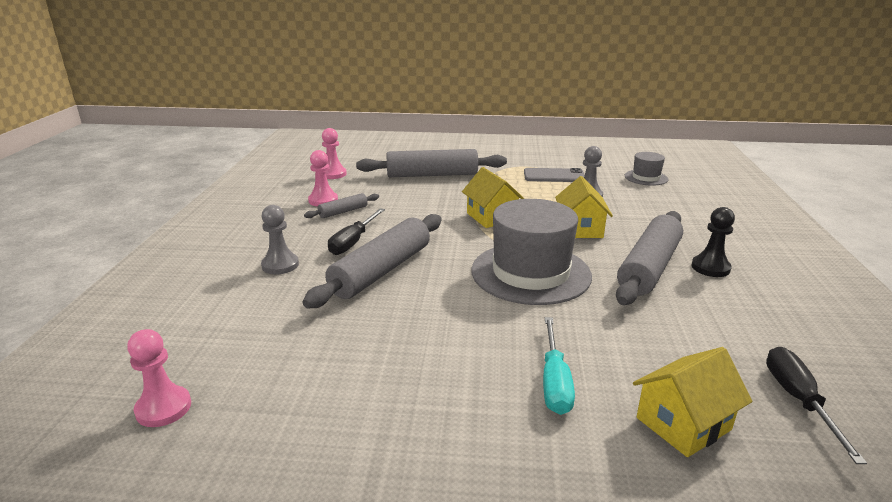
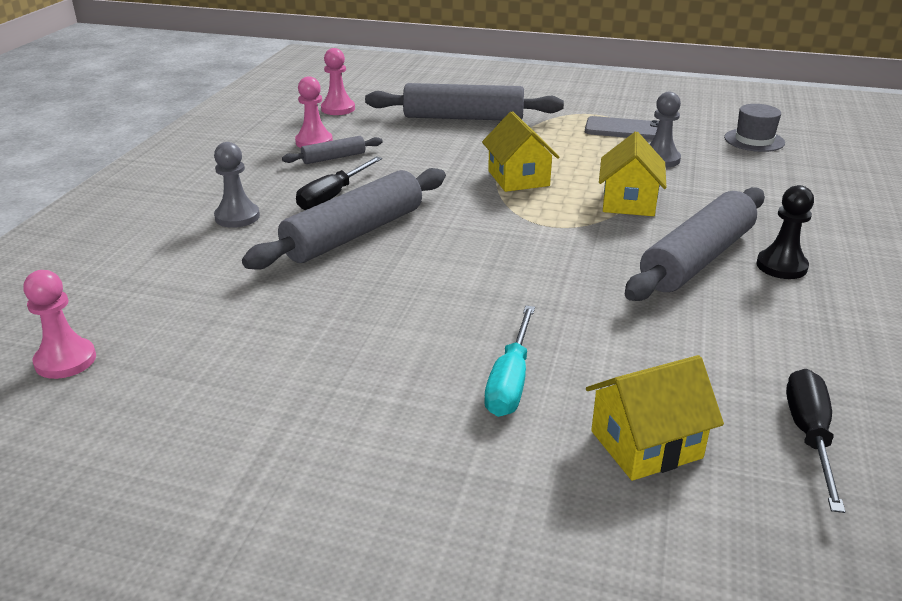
camera: 10 degrees right, 5 degrees up
(530, 273) = (538, 252): grey hat -> none

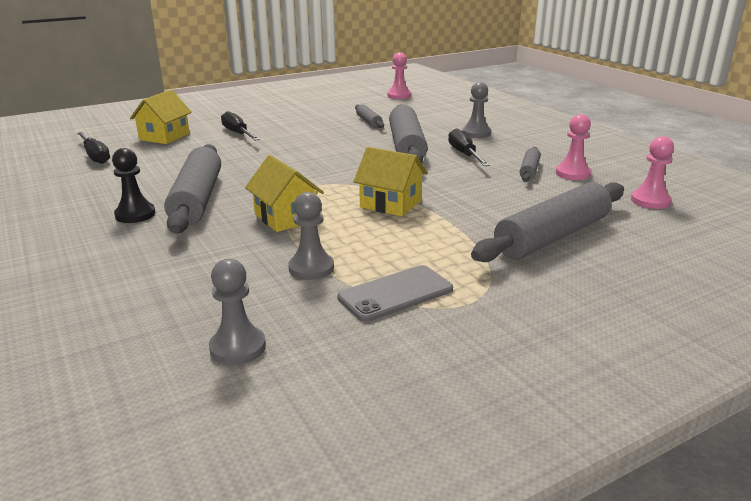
camera: 135 degrees right, 5 degrees down
(283, 306) = (369, 122): none -> grey rolling pin
(510, 381) = (238, 133): turquoise screwdriver -> black screwdriver
(754, 140) = (238, 347): grey hat -> grey pawn

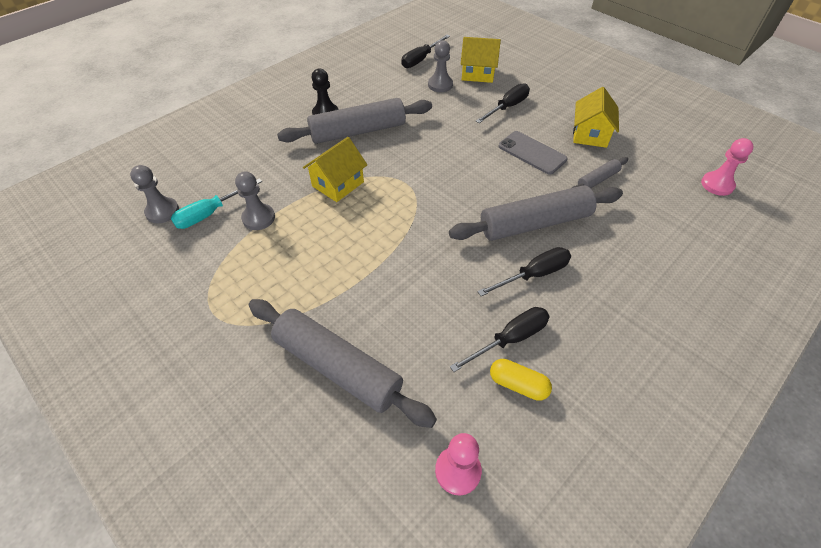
camera: 75 degrees right, 25 degrees up
(275, 304) = (210, 213): none -> turquoise screwdriver
(390, 204) = (381, 238): yellow house -> yellow house (590, 134)
(395, 293) = (225, 270): grey phone -> grey phone (532, 153)
(476, 133) = (615, 277): grey pawn -> grey pawn (440, 85)
(529, 170) = (510, 339): grey rolling pin -> black screwdriver
(572, 173) = (518, 384): pink pawn -> yellow capsule

